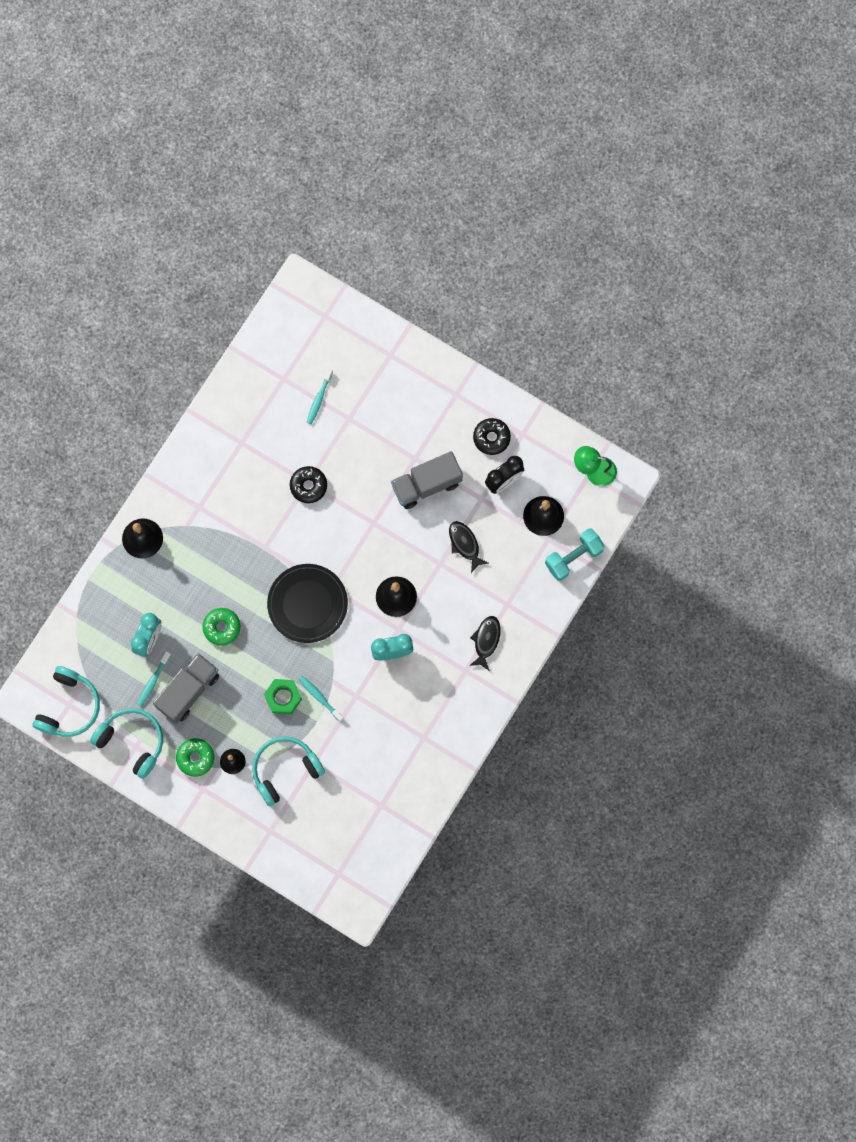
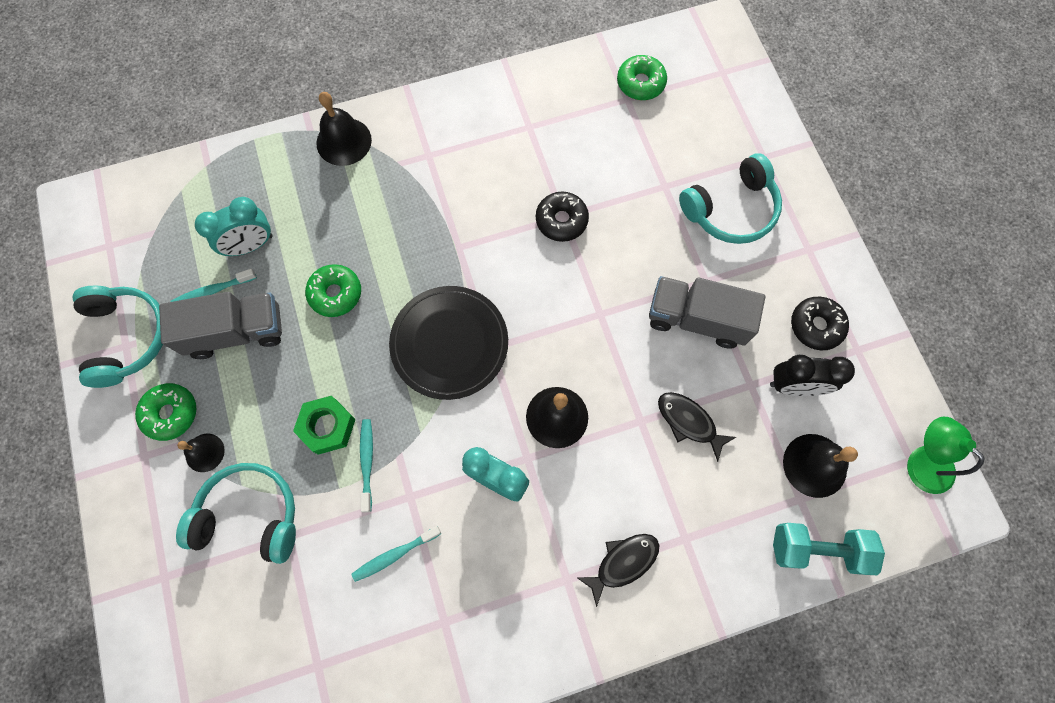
camera: 40 degrees right, 5 degrees down
(69, 706) = (106, 247): turquoise headphones -> turquoise headphones (731, 209)
(283, 362) = (640, 83): none -> green donut
(319, 399) = (648, 144): turquoise toothbrush -> turquoise toothbrush (394, 555)
(465, 544) = (689, 422): black fish -> black fish turned 60 degrees counterclockwise

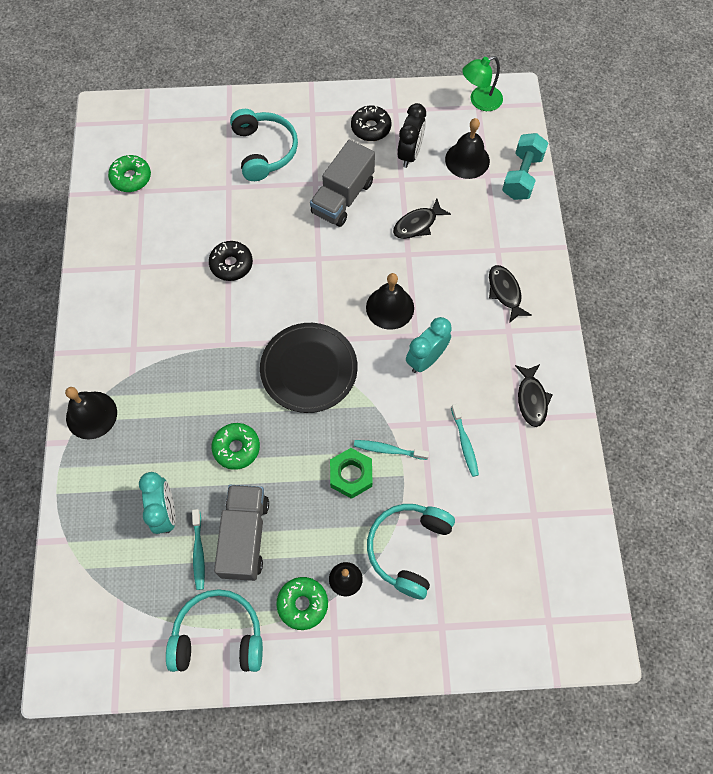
camera: 75 degrees left, 5 degrees down
(475, 631) = (531, 399): none -> black fish

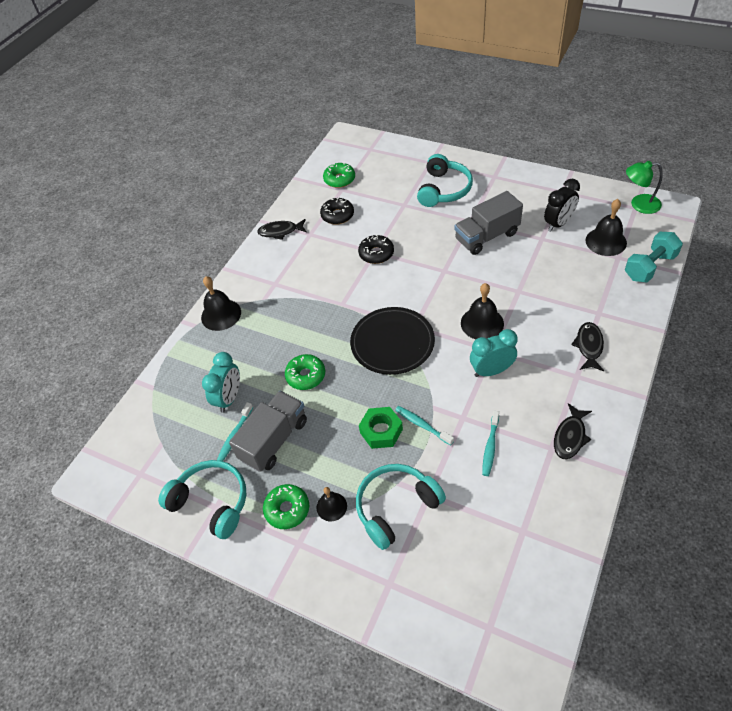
camera: 35 degrees right, 15 degrees down
(371, 128) = (535, 198): black donut -> black donut (337, 215)
(417, 224) = (538, 273): black fish -> black fish (280, 231)

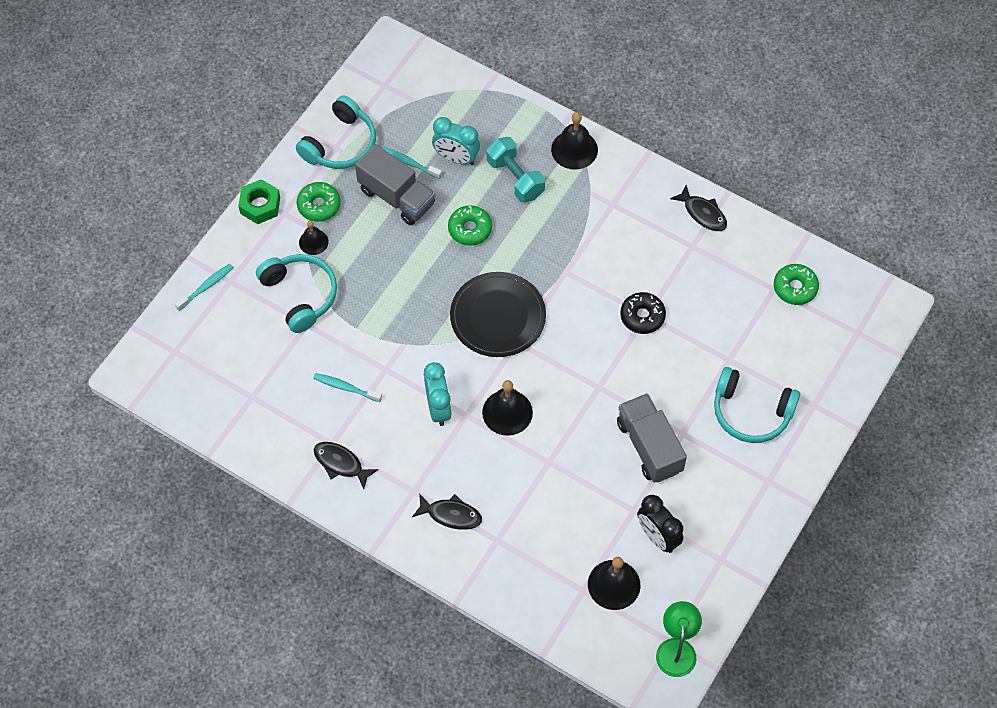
camera: 90 degrees right, 10 degrees up
(280, 231) = (702, 213): black fish -> black fish turned 135 degrees clockwise
(337, 215) = (721, 279): black donut -> none
(381, 431) = (386, 292): green nut -> green nut (260, 205)
(422, 425) = (385, 330): turquoise toothbrush -> turquoise toothbrush (206, 286)
(649, 267) = (559, 621): turquoise dumbbell -> turquoise dumbbell (515, 178)

